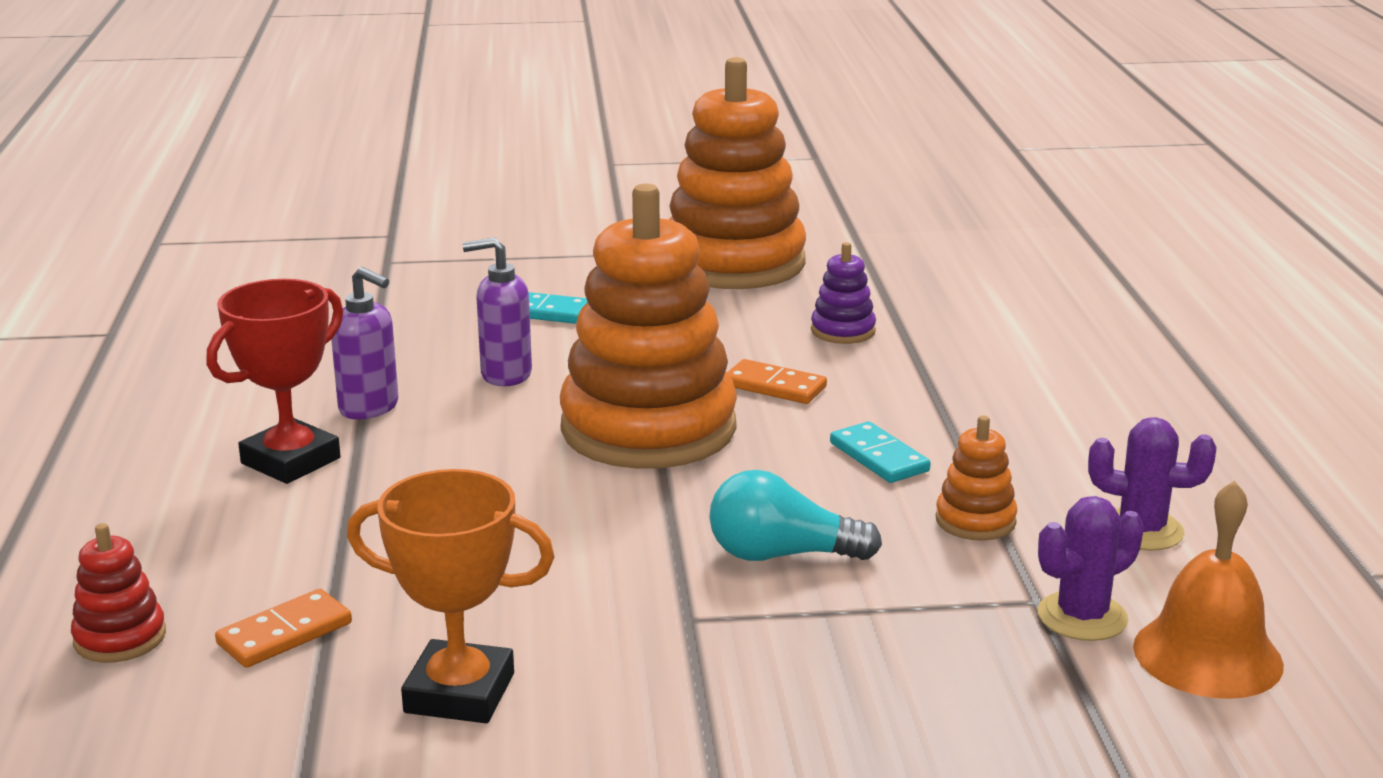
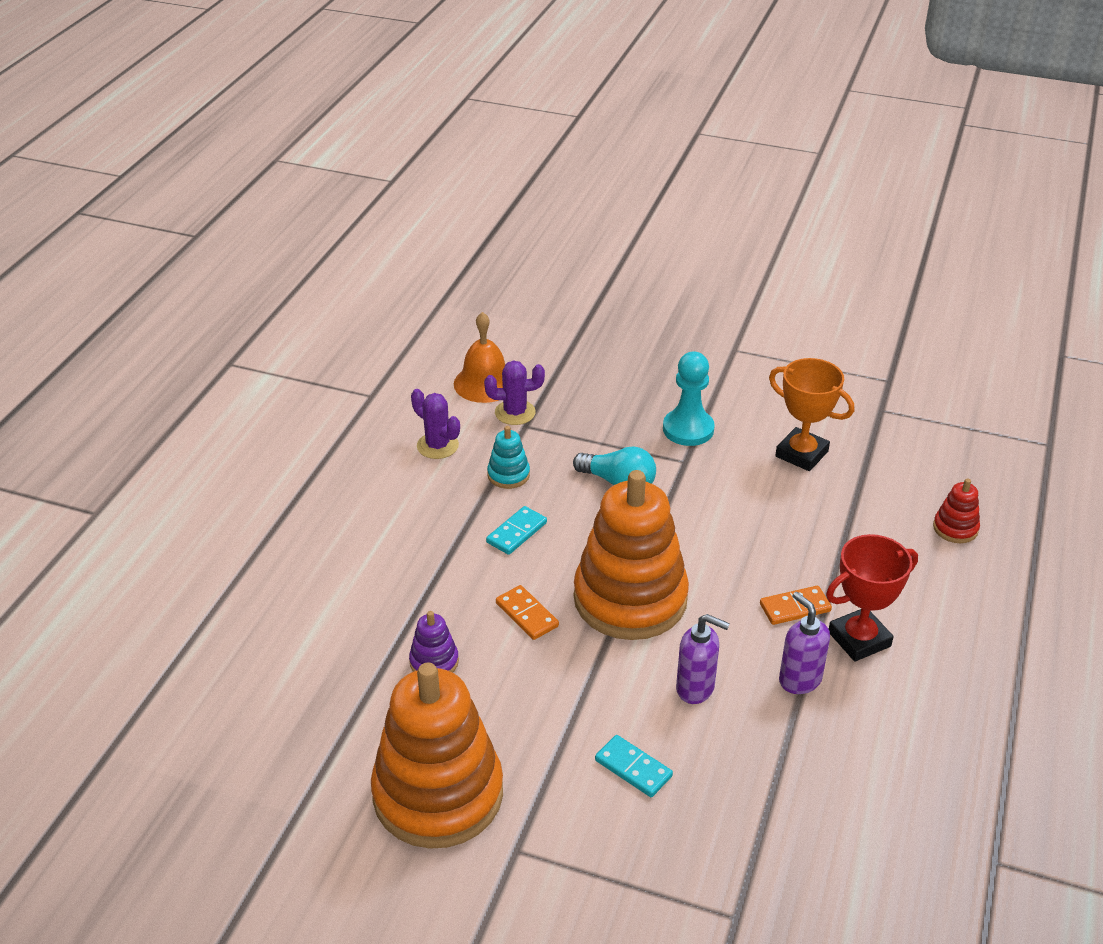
camera: 155 degrees left, 15 degrees up
(284, 633) = (875, 508): orange domino -> orange domino (795, 608)
(722, 678) = (688, 429): none -> turquoise pawn
(879, 457) = (516, 532): turquoise domino -> turquoise domino turned 45 degrees clockwise
(975, 521) = (508, 475): orange stacking toy -> turquoise stacking toy

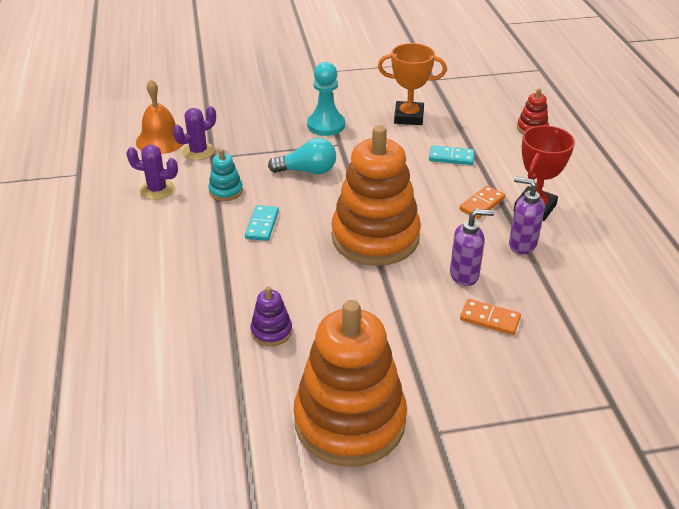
camera: 30 degrees left, 0 degrees up
(527, 615) = (313, 274): orange domino -> orange domino (490, 319)
(633, 768) = (468, 342): turquoise domino -> turquoise domino (451, 157)

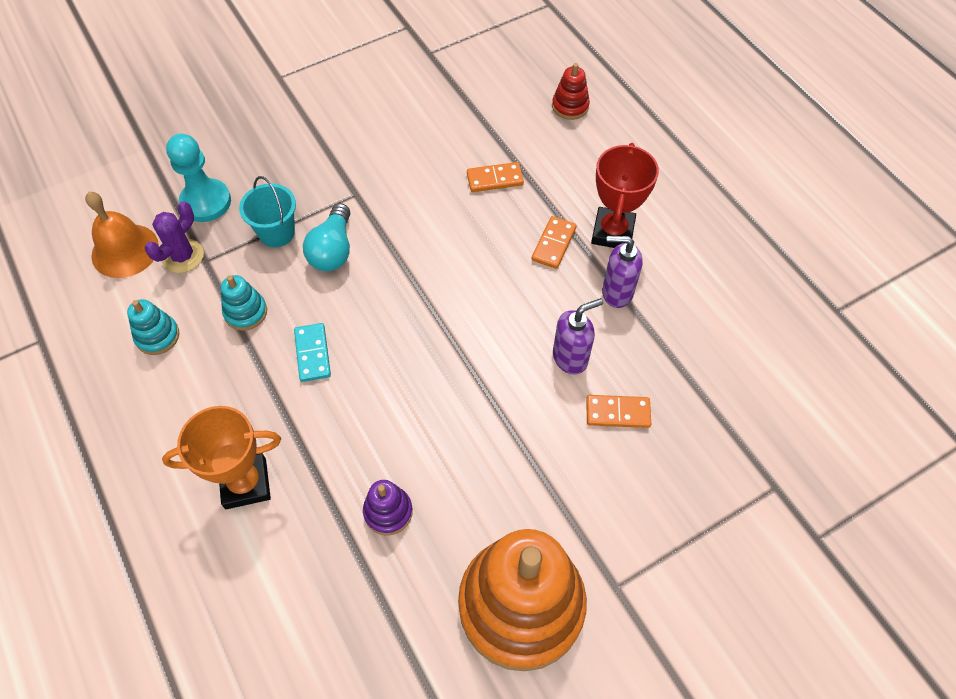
camera: 20 degrees left, 20 degrees up
(157, 190) = (157, 336): purple cactus -> turquoise stacking toy
(271, 153) = (277, 232): none -> turquoise bucket
(307, 171) = (333, 250): turquoise light bulb -> turquoise light bulb turned 120 degrees clockwise
(326, 125) = (326, 166): turquoise pawn -> turquoise pawn (206, 202)
(375, 237) = (452, 332): orange stacking toy -> none
(408, 117) = (422, 126): orange trophy -> orange trophy (246, 483)
(451, 157) = (495, 179): turquoise domino -> orange domino

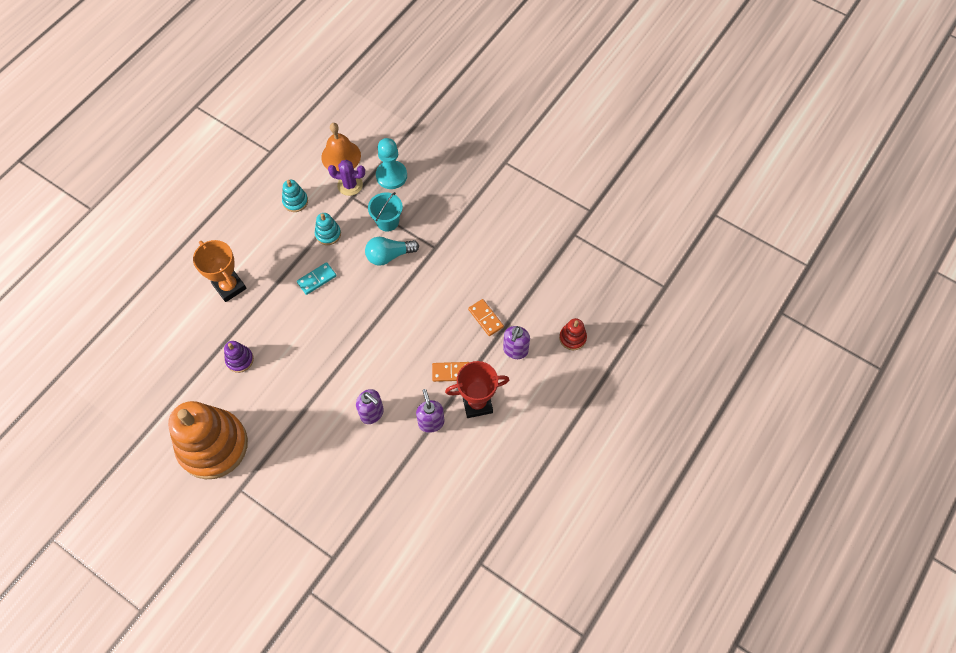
camera: 65 degrees right, 5 degrees up
(557, 166) = (515, 350): none -> purple soap dispenser
(617, 412) = (346, 453): orange domino -> none

